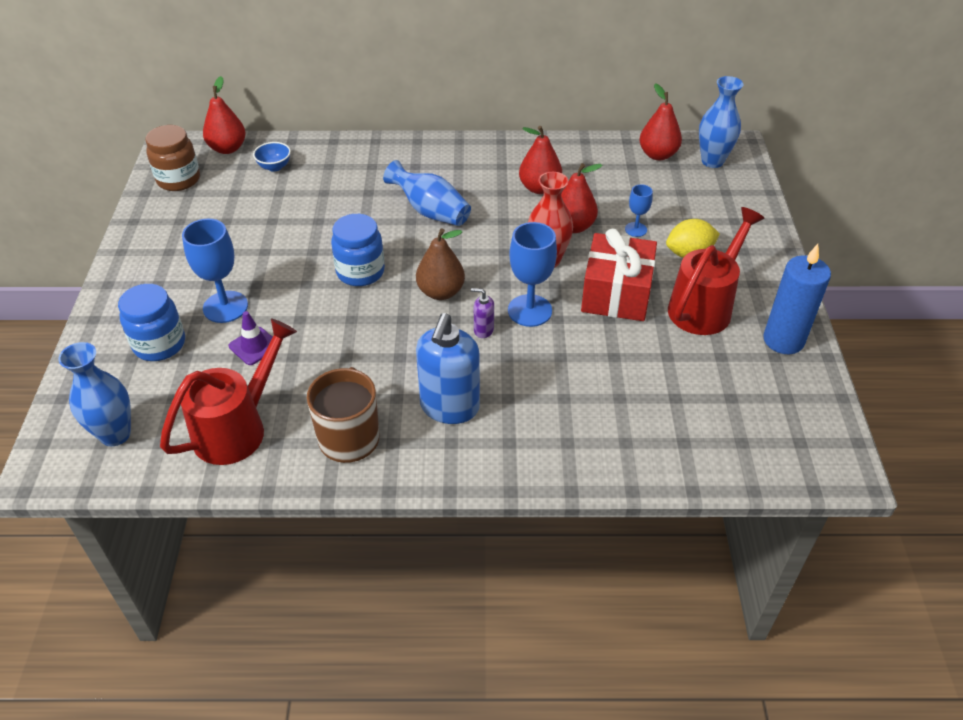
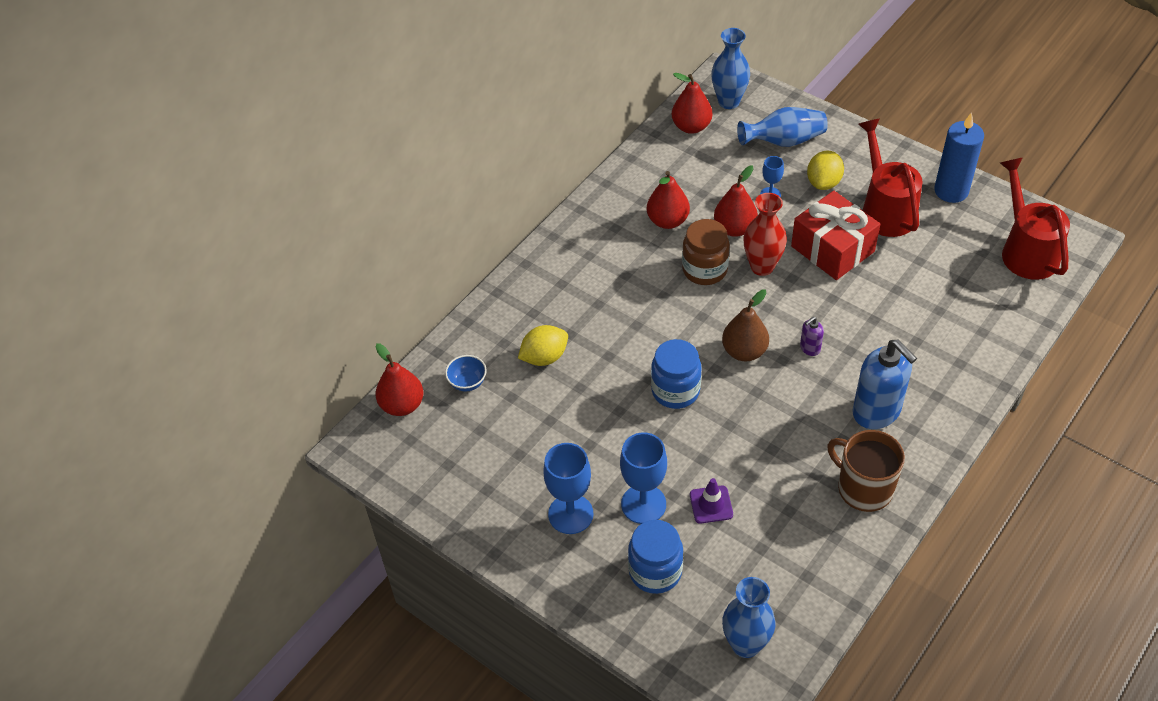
camera: 50 degrees left, 5 degrees up
(178, 180) = (418, 464): brown jar -> brown jar (704, 270)
(238, 428) = (800, 556): red watering can -> red watering can (1026, 250)
(332, 190) = (544, 357): none -> yellow lemon
(430, 211) = (635, 306): blue vase -> blue vase (784, 141)
(529, 310) = (810, 309): blue goblet -> blue goblet (570, 514)

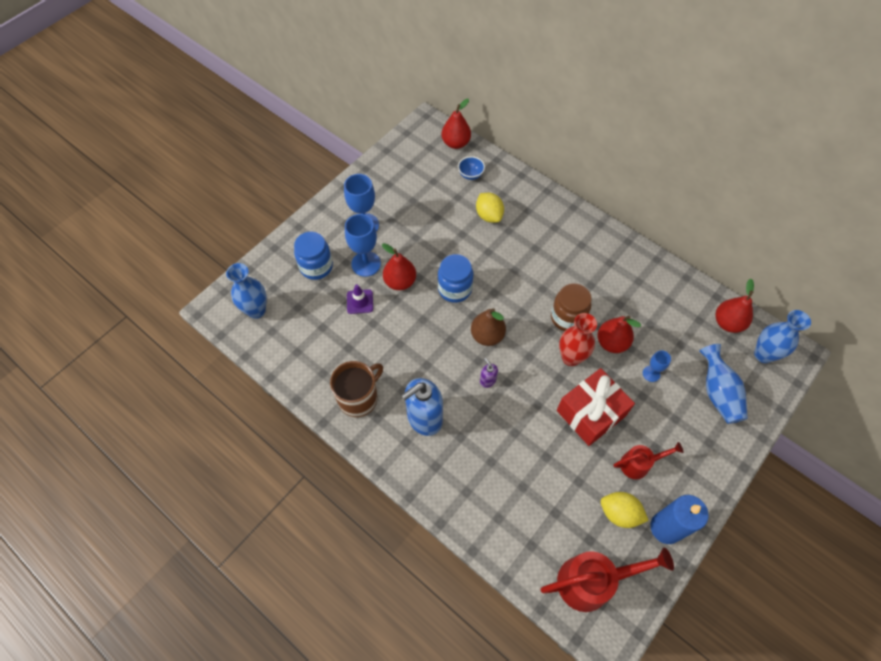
camera: 90 degrees right, 10 degrees up
(667, 221) = (618, 297): red pear -> red pear (400, 282)
(823, 182) = (668, 418): yellow lemon -> yellow lemon (619, 513)
(885, 209) = (639, 464): red watering can -> red watering can, size x0.59

